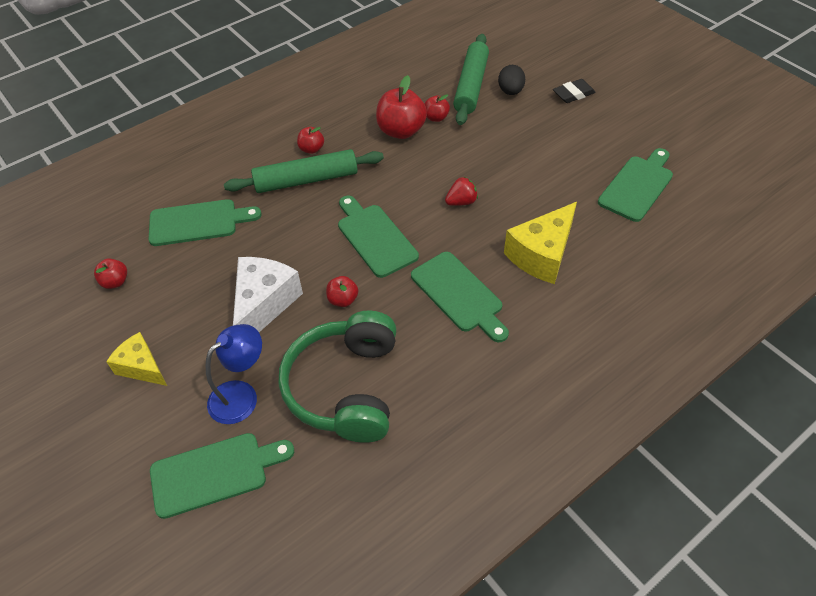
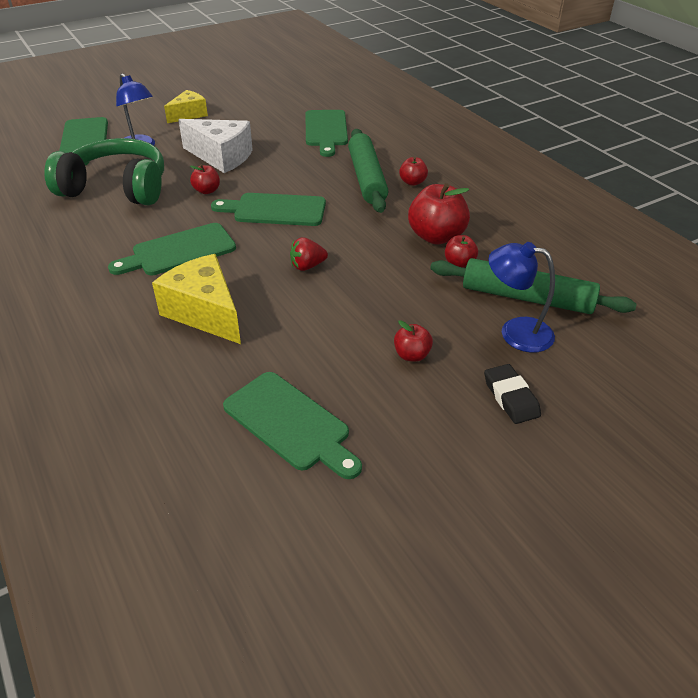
camera: 95 degrees right, 10 degrees down
(115, 282) = (274, 103): red apple -> red apple (411, 355)
(374, 237) = (275, 210): green cutting board -> green cutting board turned 150 degrees counterclockwise
(461, 202) = (307, 266): red strawberry -> red strawberry turned 90 degrees clockwise
(510, 91) = (515, 332): black egg -> blue lamp

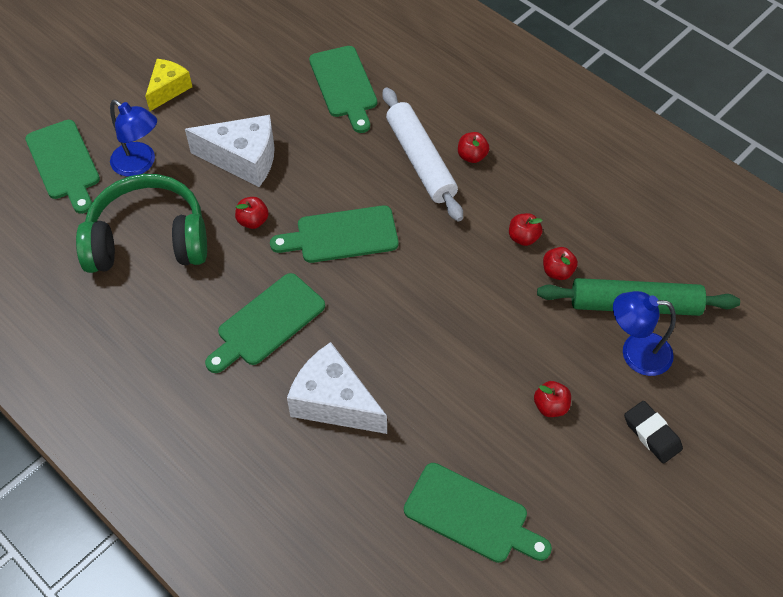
camera: 15 degrees left, 15 degrees up
(204, 312) = (334, 402): yellow cheese -> white cheese
(307, 266) = (409, 312): red strawberry -> none
(366, 178) = (420, 160): green rolling pin -> white rolling pin
(436, 236) = (523, 237): red apple -> red apple, size x0.53

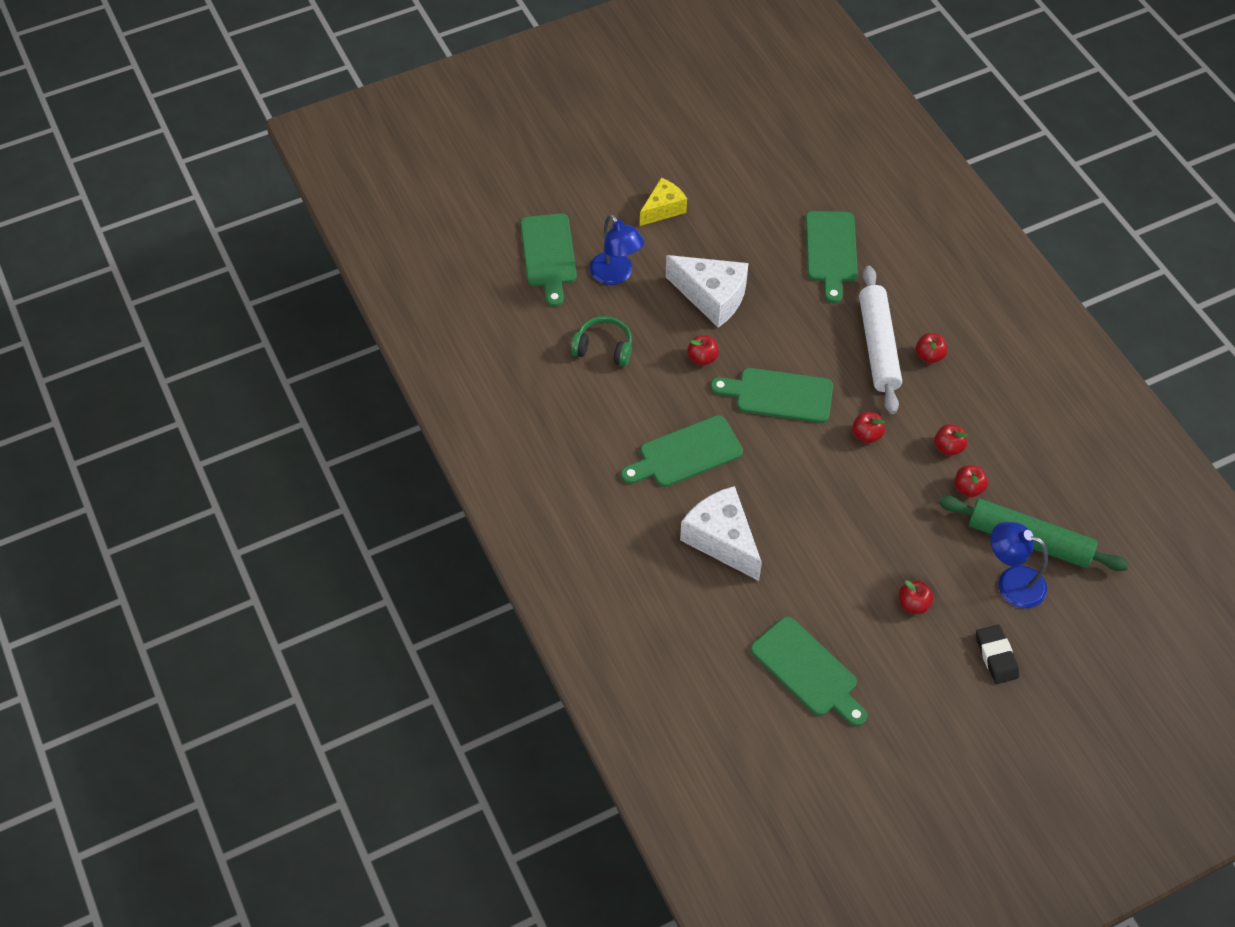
camera: 20 degrees right, 0 degrees up
(148, 240) = (604, 348): green headphones -> green headphones, size x0.52
(441, 249) = (866, 435): none -> red apple

